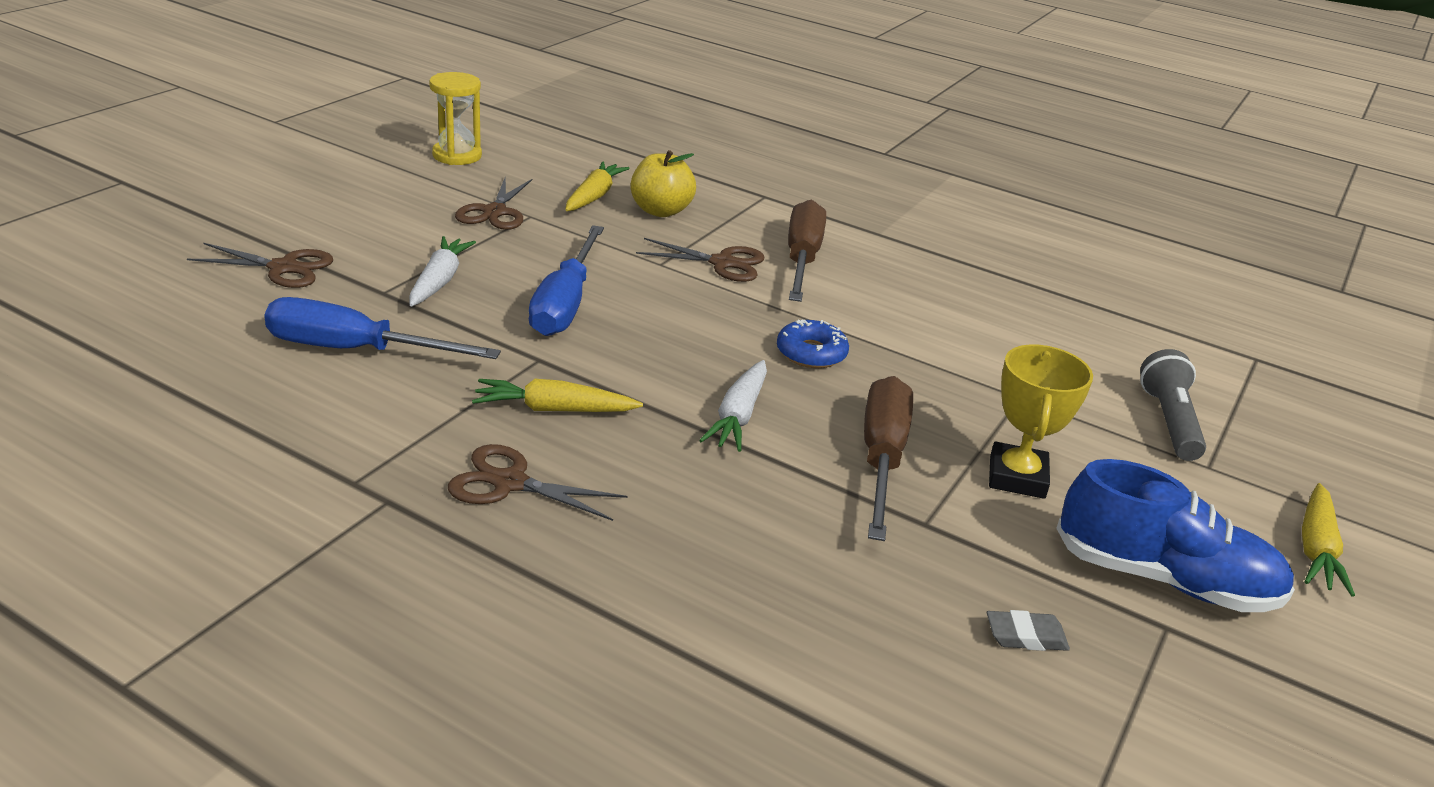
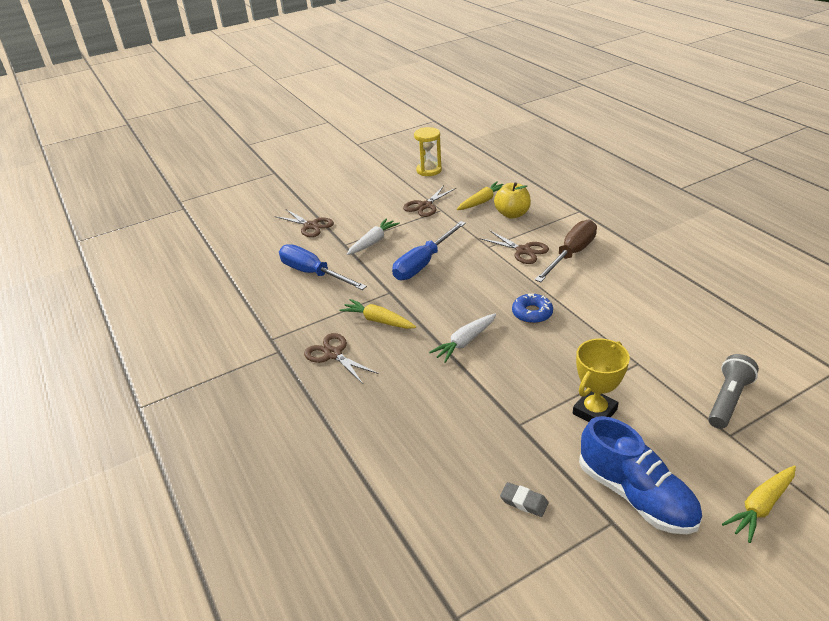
camera: 35 degrees right, 5 degrees up
(882, 458) = (524, 382): brown screwdriver -> none

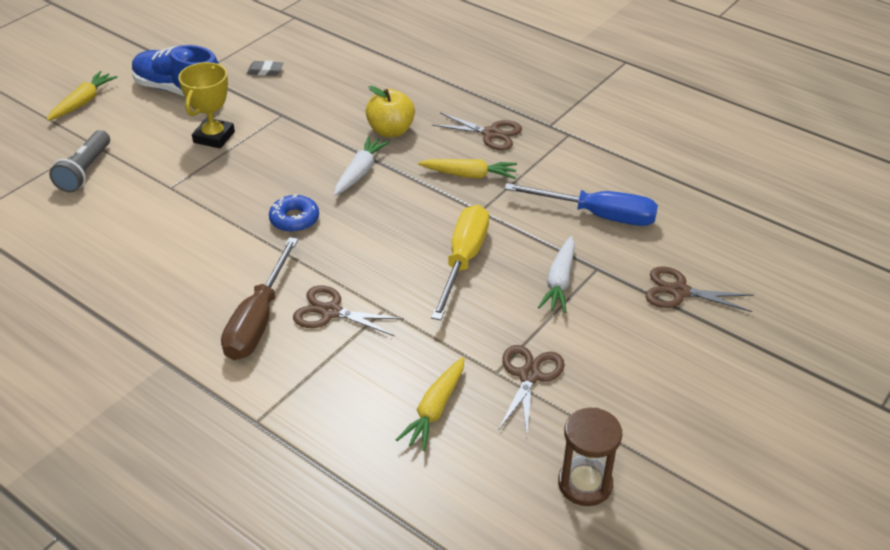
camera: 155 degrees right, 5 degrees up
(423, 263) = (463, 260): blue screwdriver -> yellow screwdriver
(429, 170) = (585, 484): yellow hourglass -> brown hourglass
(512, 214) = (371, 387): yellow apple -> yellow apple (391, 131)

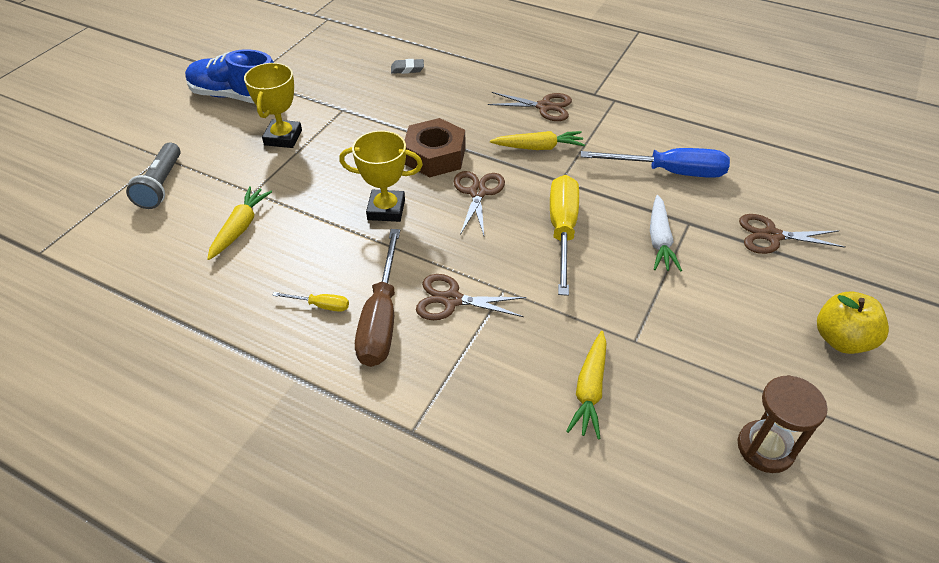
camera: 10 degrees left, 5 degrees up
(83, 102) = (143, 117): yellow carrot -> yellow carrot (240, 228)
(205, 301) = (321, 305): none -> yellow screwdriver
(265, 71) = (315, 70): grey eraser -> grey eraser (407, 69)
(294, 219) = (386, 209): blue donut -> yellow trophy
(360, 172) = (435, 156): white carrot -> brown nut
(391, 131) = (451, 114): yellow apple -> yellow apple (841, 339)
(529, 376) = (668, 340): brown scissors -> brown scissors (478, 193)

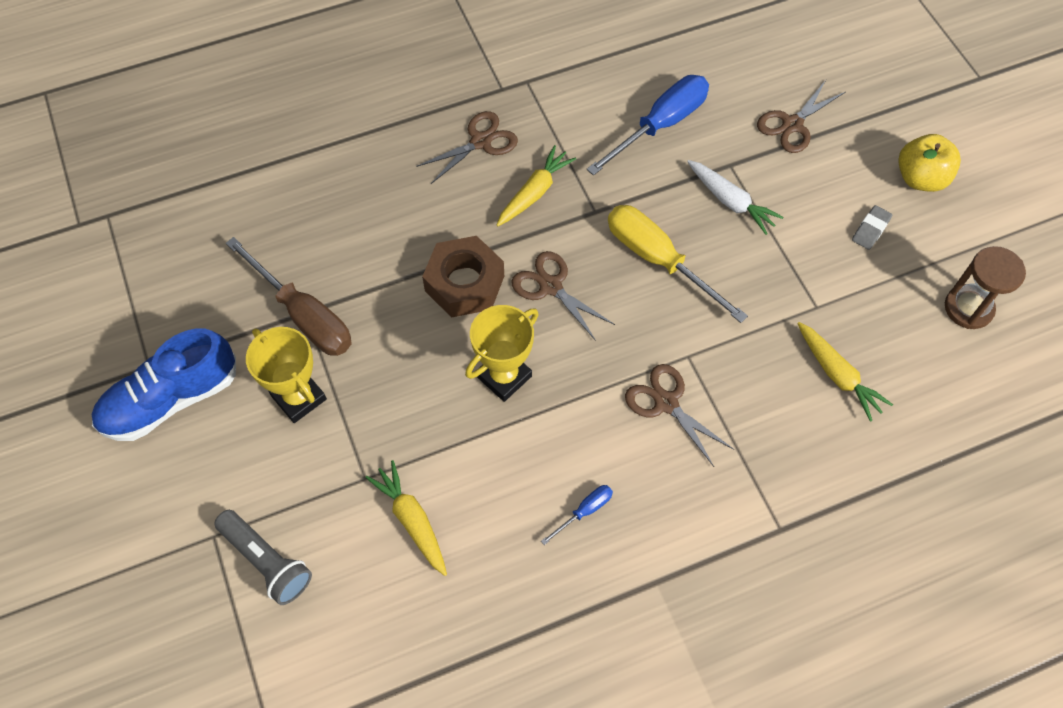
camera: 50 degrees left, 15 degrees up
(321, 305) = (585, 511): yellow screwdriver -> blue screwdriver
(381, 318) = (641, 472): brown screwdriver -> brown screwdriver (304, 315)
(407, 69) = (294, 208): grey eraser -> grey eraser (870, 229)
(452, 300) = (666, 403): brown scissors -> brown scissors turned 90 degrees clockwise

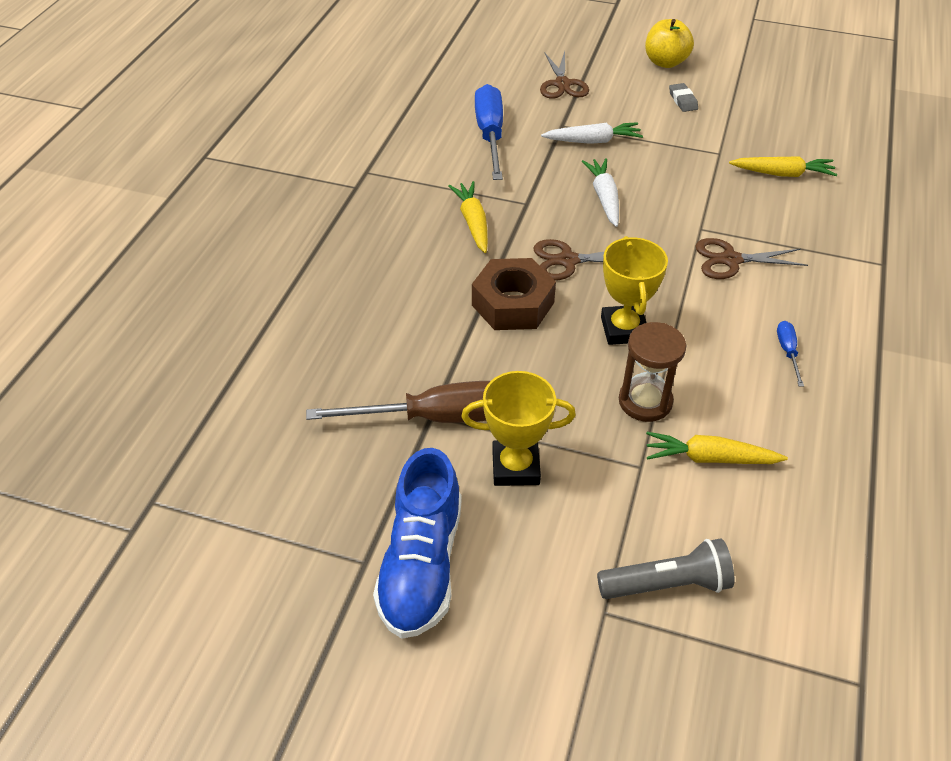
camera: 50 degrees left, 15 degrees down
(481, 142) = (390, 223): brown scissors -> none
(658, 260) = (604, 198): yellow screwdriver -> white carrot
(968, 308) = (783, 98): brown hourglass -> brown hourglass (645, 401)

